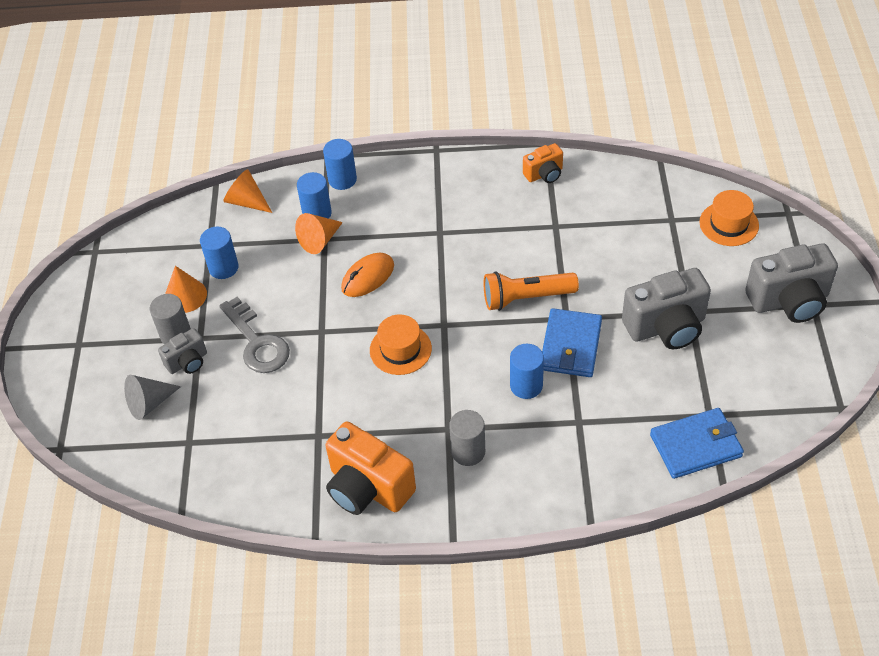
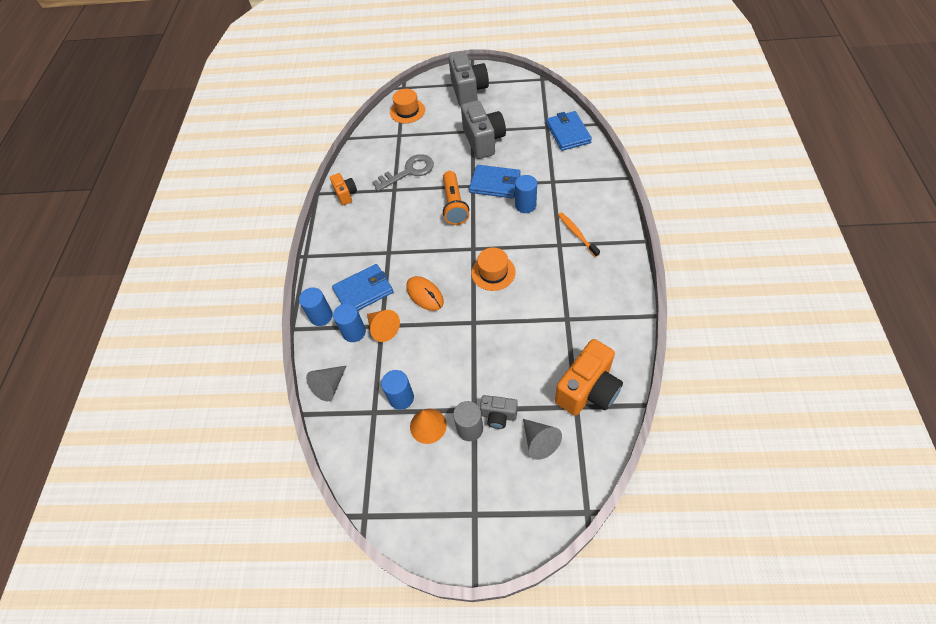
camera: 85 degrees left, 5 degrees up
(188, 362) = (498, 416): grey camera -> grey camera turned 135 degrees clockwise
(247, 201) = (329, 386): orange cone -> grey cone
(257, 342) = (481, 365): grey key -> grey key (409, 172)
(368, 488) = (608, 287): orange camera -> orange camera (588, 390)
(377, 215) = (363, 291): none -> blue wallet
(468, 451) = (577, 234): grey cylinder -> orange toothbrush

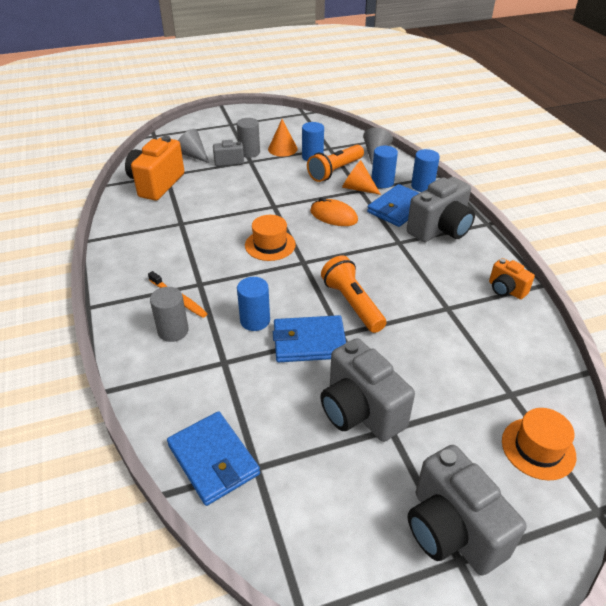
camera: 155 degrees right, 15 degrees down
(347, 258) = (440, 229): none -> grey camera
(390, 364) = (335, 171): none -> orange flashlight
(409, 172) = (446, 335): grey key -> none
(583, 208) = (173, 331): none -> grey cylinder

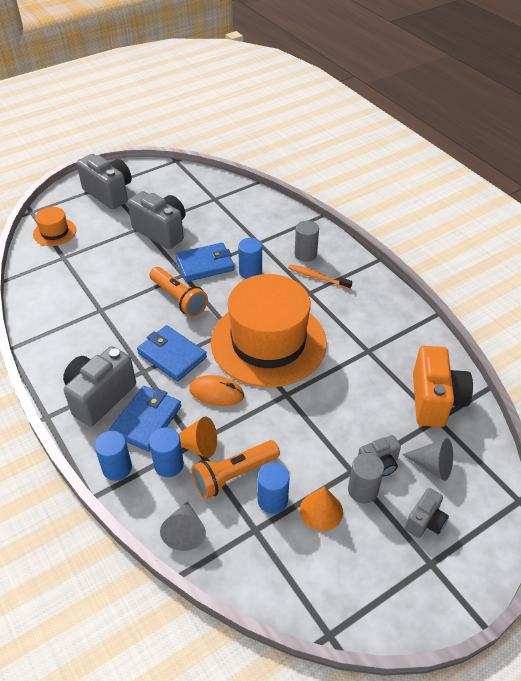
camera: 165 degrees right, 5 degrees up
(213, 460) = (239, 197): blue wallet -> blue wallet (172, 355)
(220, 136) = (425, 522): none -> grey camera
(270, 245) = (268, 342): orange hat -> orange hat, size x2.33
(335, 171) = (234, 475): orange flashlight -> orange flashlight turned 150 degrees counterclockwise
(506, 290) = (46, 336): orange camera -> none

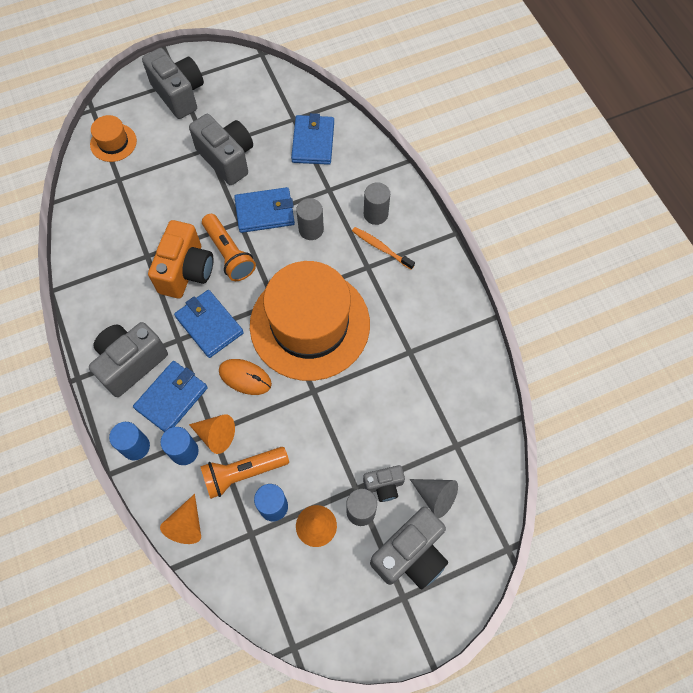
camera: 10 degrees right, 20 degrees up
(185, 532) = (187, 524): grey cone -> orange cone
(236, 212) = (313, 142): none -> blue wallet
(250, 272) = (311, 229): blue cylinder -> grey cylinder
(425, 522) = (410, 554): grey camera -> grey camera, size x1.86
(435, 400) = (461, 423): orange camera -> orange camera (186, 271)

